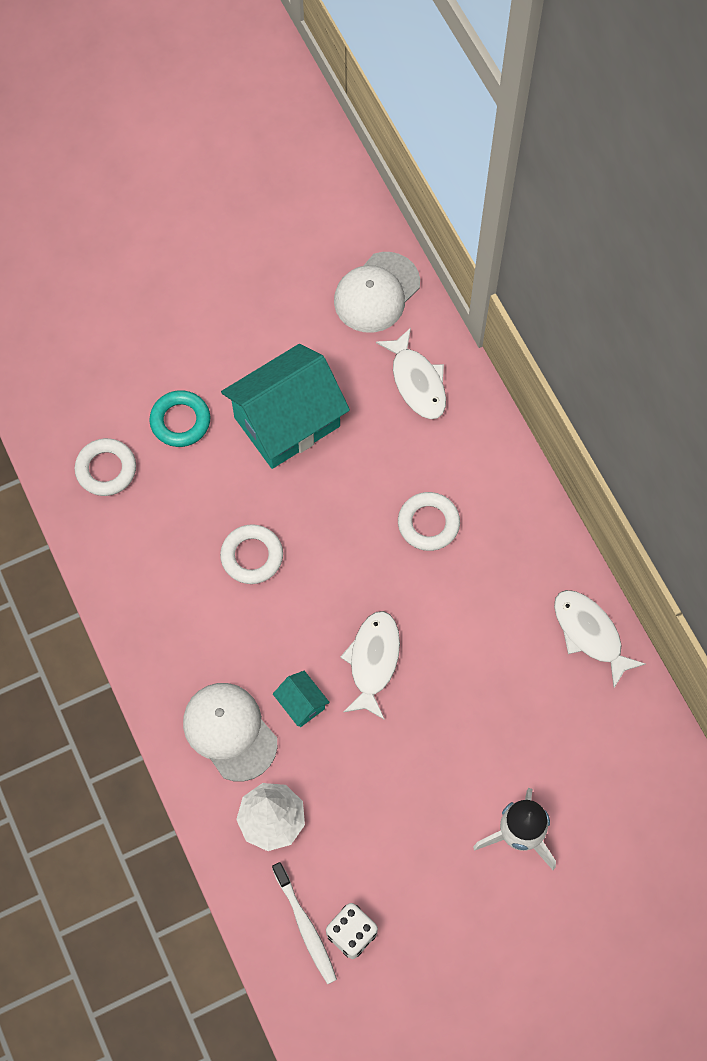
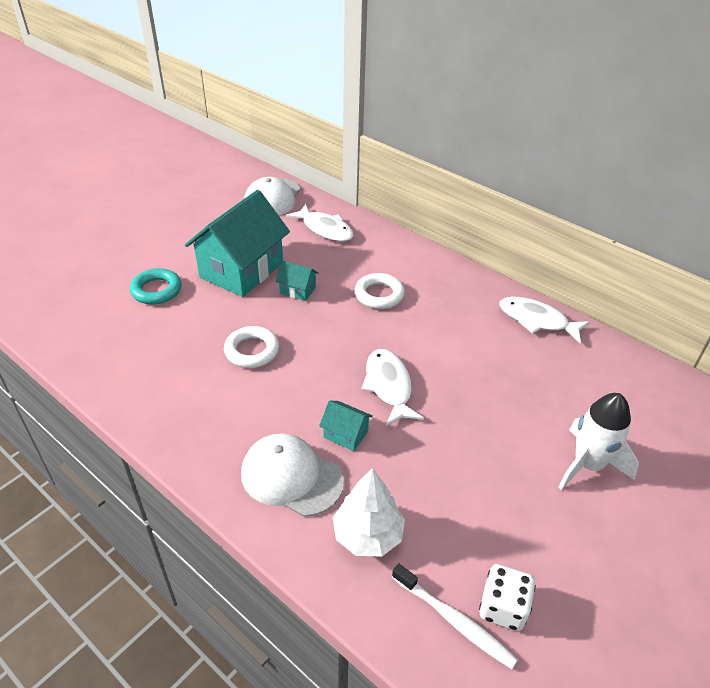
camera: 25 degrees left, 25 degrees down
(106, 469) = (103, 333): white ring -> none
(338, 480) = (298, 290): none -> turquoise house

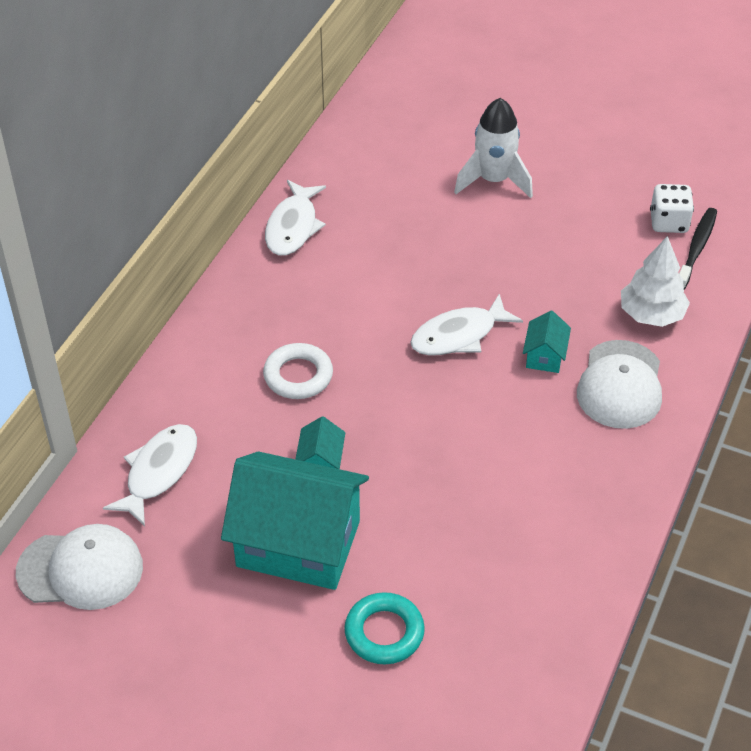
camera: 105 degrees left, 5 degrees up
(252, 351) = (459, 476): white ring -> none
(454, 620) = (696, 248): white toothbrush -> black toothbrush

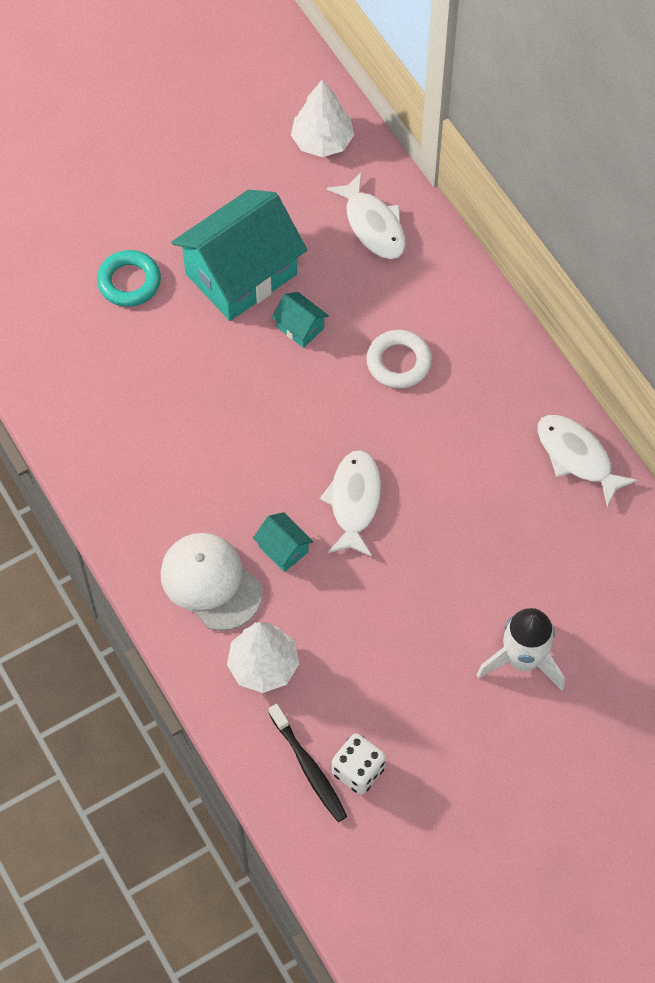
camera: 125 degrees right, 15 degrees up
(80, 569) = (322, 141): white cap -> white tree

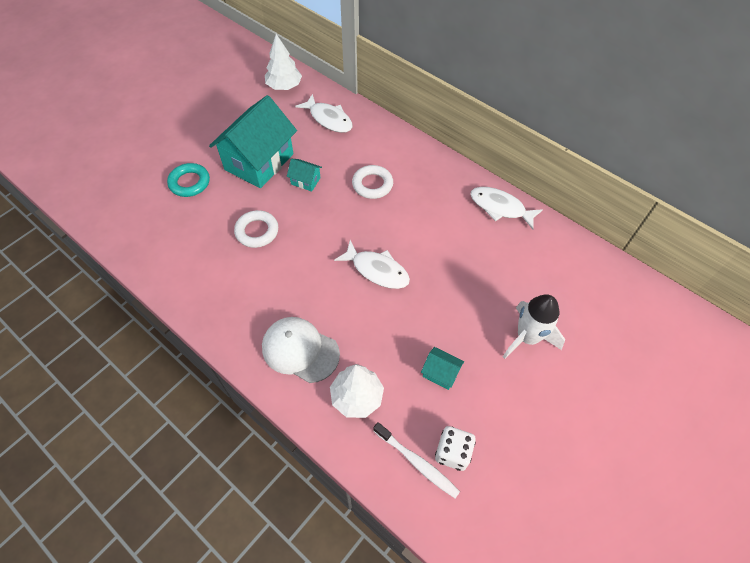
camera: 20 degrees left, 5 degrees down
(204, 391) = (257, 231): none -> white ring
(283, 549) = (342, 313): turquoise house -> turquoise house (440, 373)
(309, 768) = (417, 462): black toothbrush -> white toothbrush
(354, 501) = (377, 270): white fish -> white fish turned 135 degrees clockwise

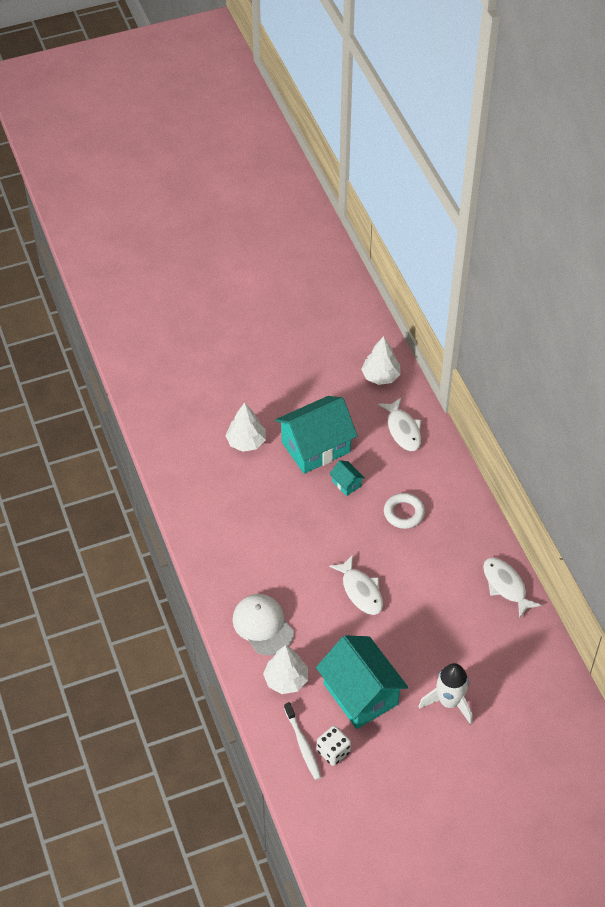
camera: 30 degrees right, 5 degrees down
(189, 183) = (246, 442): turquoise ring -> white tree
(257, 231) = (280, 512): white ring -> none
(440, 373) = (360, 694): turquoise house -> turquoise house, size x2.38

